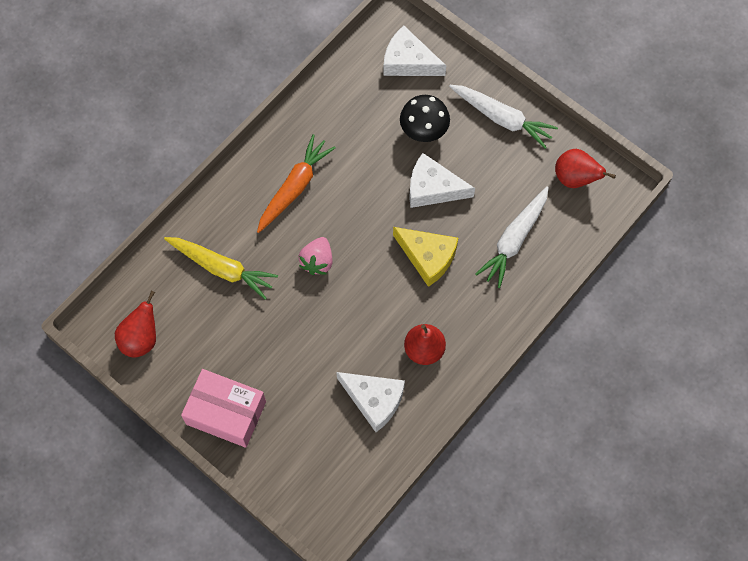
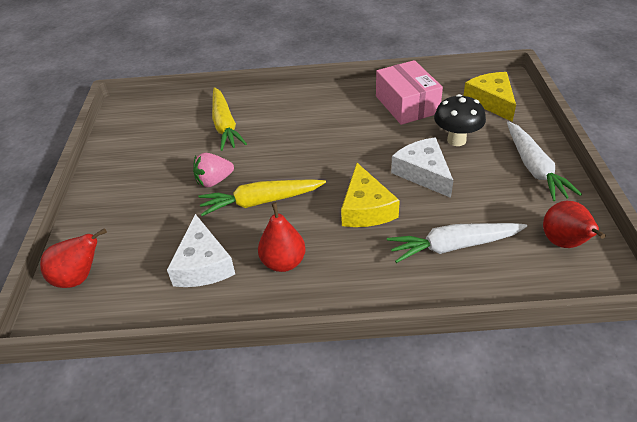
camera: 50 degrees right, 25 degrees down
(141, 339) = (133, 127): red pear -> red pear (79, 278)
(226, 413) = (111, 195): pink box -> pink box (407, 104)
(294, 187) = (325, 116): orange carrot -> none
(317, 261) = (285, 159): pink strawberry -> pink strawberry (214, 181)
(348, 316) = (261, 202): none -> yellow carrot
(408, 61) = (491, 101): white cheese -> yellow cheese

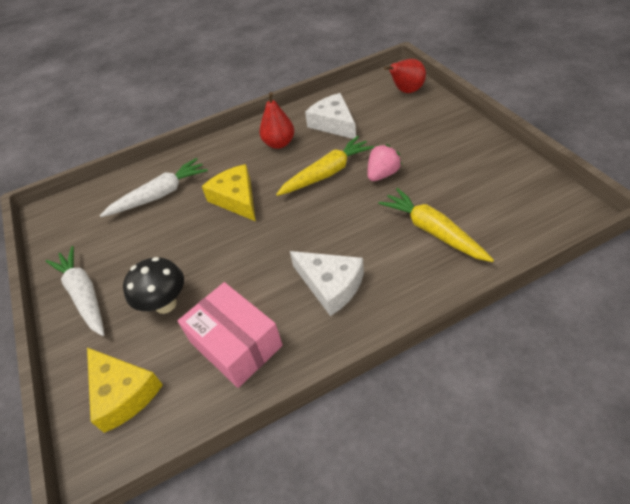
camera: 160 degrees right, 5 degrees up
(423, 173) = (194, 249): white cheese -> white cheese (330, 285)
(564, 243) = (73, 226): red pear -> none

